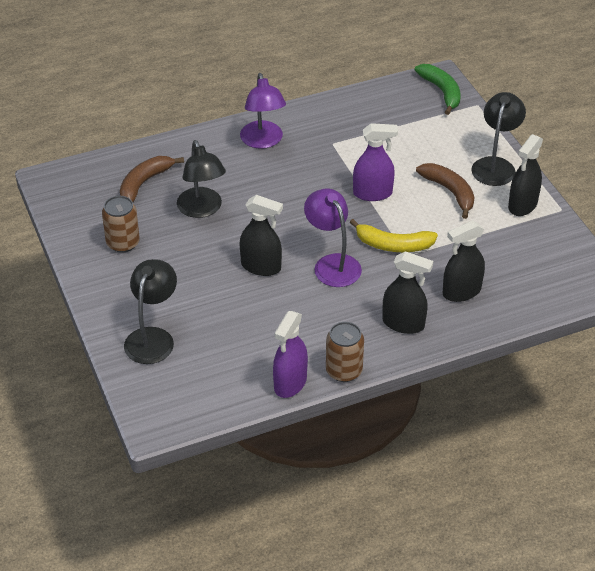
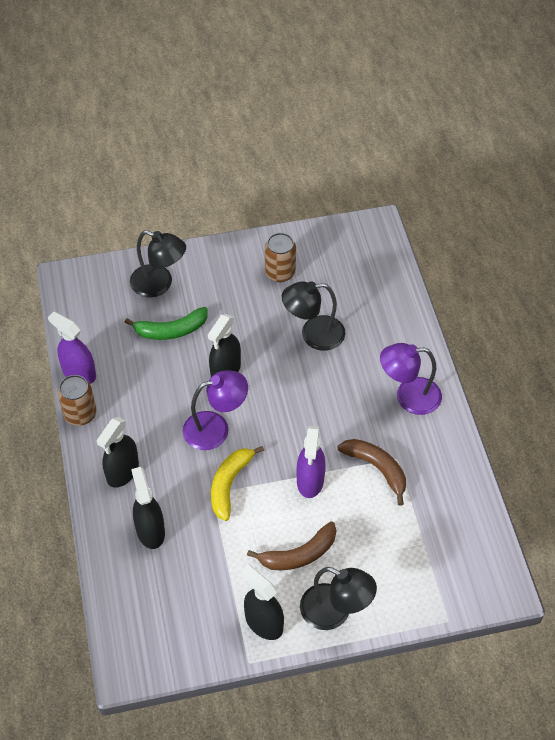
camera: 100 degrees right, 10 degrees up
(144, 183) = (359, 294): brown banana -> brown banana (377, 468)
(442, 92) = (476, 587): green banana -> green banana (171, 330)

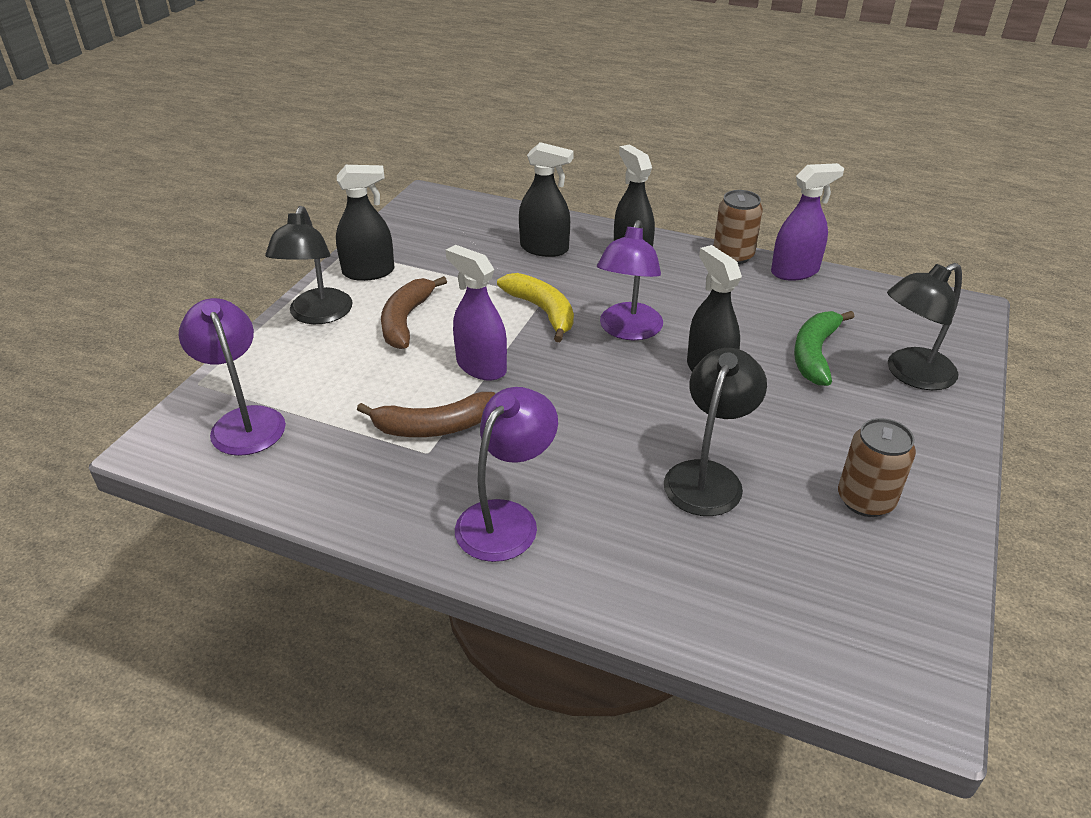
camera: 125 degrees right, 15 degrees down
(335, 612) = (317, 315): black lamp -> black lamp turned 60 degrees counterclockwise
(452, 564) = (244, 421): none -> purple lamp

